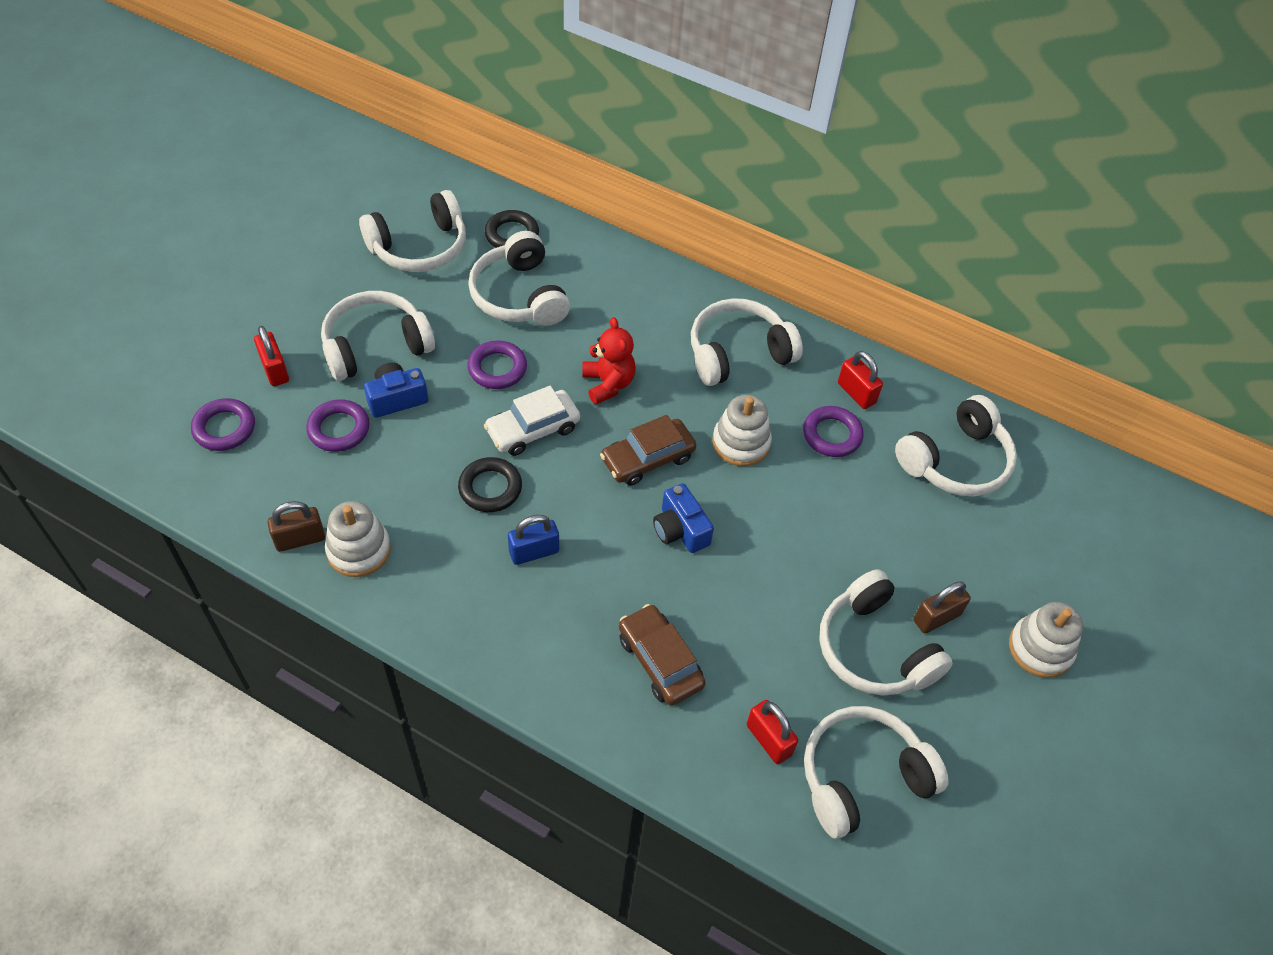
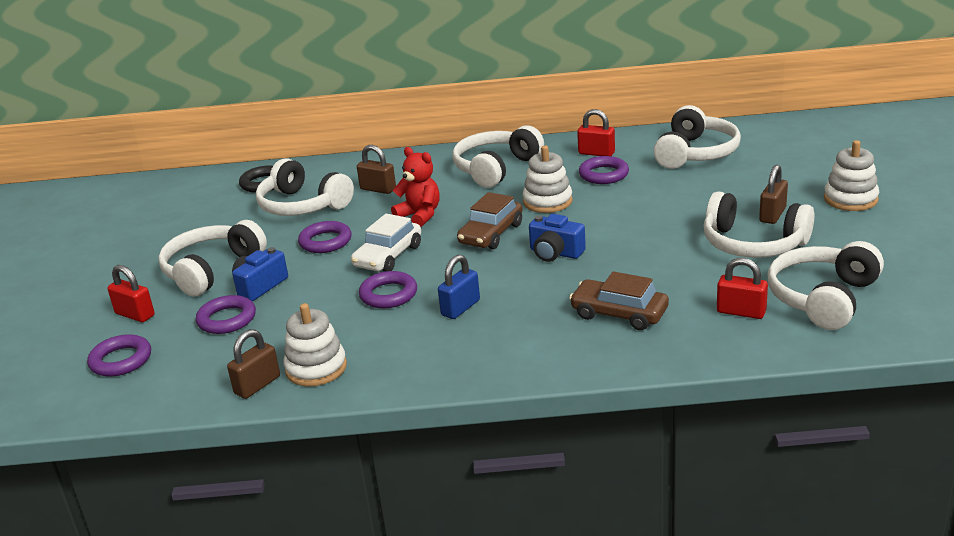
camera: 25 degrees left, 25 degrees down
(419, 247) = (194, 214): white headphones -> none
(490, 488) = (388, 294): black ring -> purple ring
(604, 314) = (378, 189): none -> brown padlock

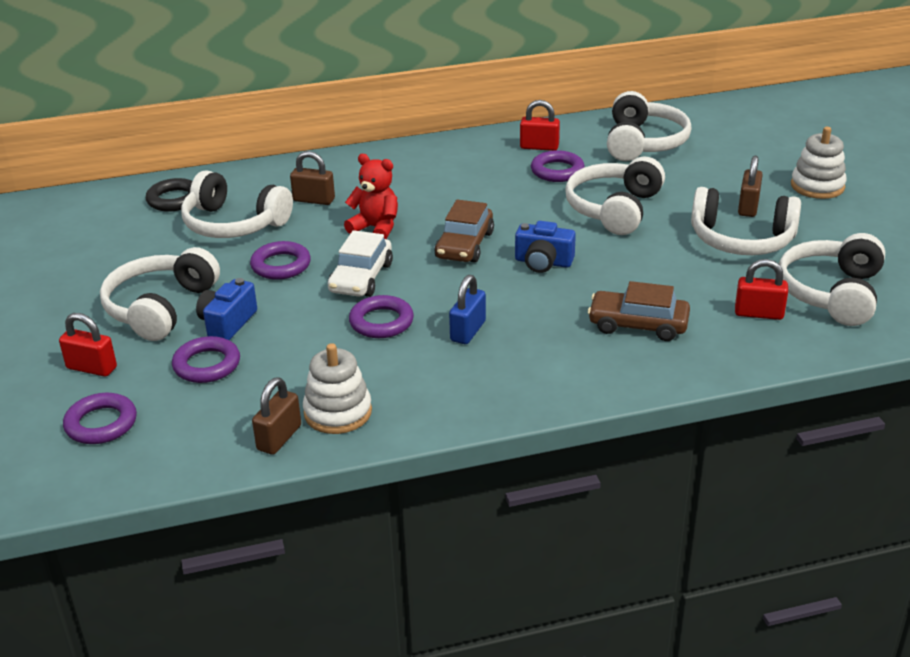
camera: 15 degrees left, 5 degrees up
(496, 168) = (437, 169): white headphones -> white headphones (614, 209)
(547, 201) = (510, 205): white stacking toy -> none

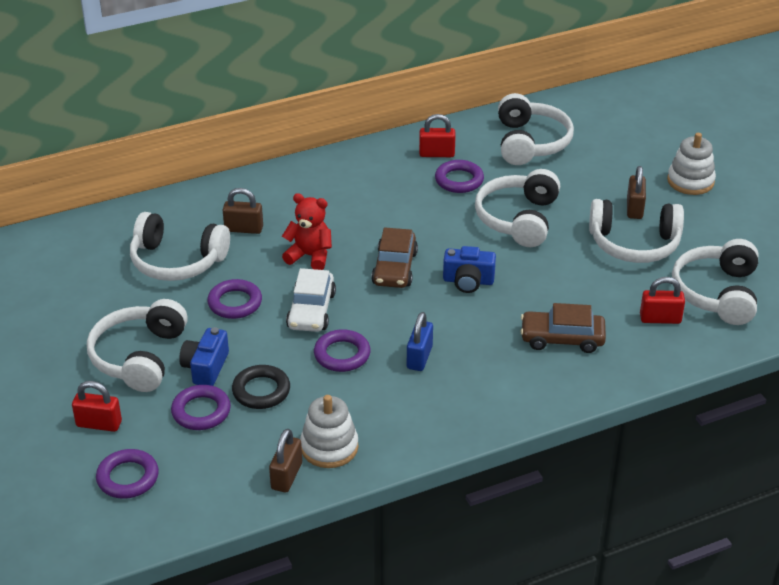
camera: 10 degrees left, 5 degrees up
(174, 199) = (111, 238): black ring -> black ring (261, 391)

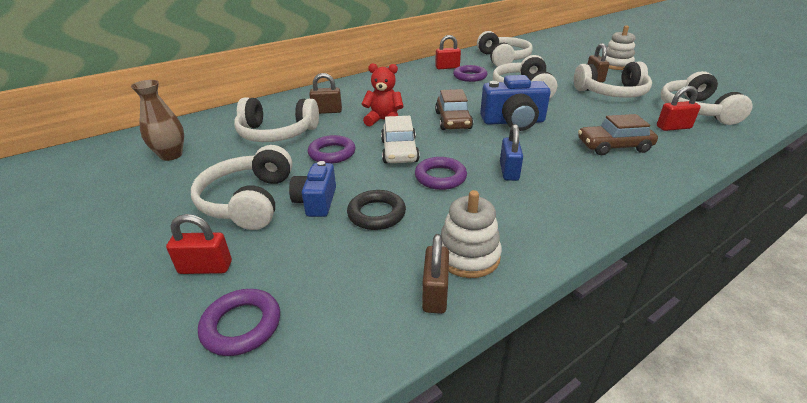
camera: 10 degrees left, 5 degrees down
(57, 280) = (171, 155): none -> brown vase
(201, 411) = (319, 240): purple ring -> none
(468, 281) = (513, 122): blue camera -> blue camera, size x1.54

